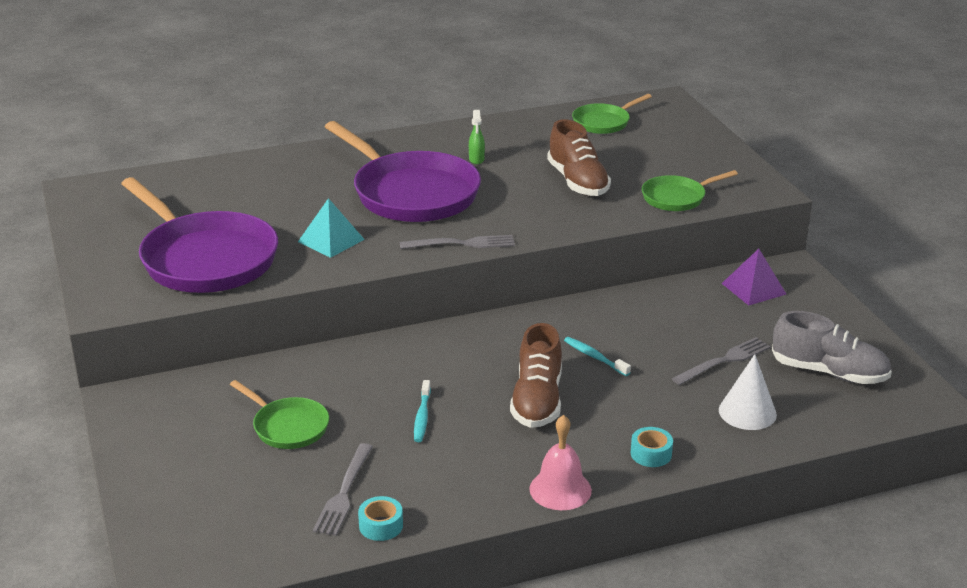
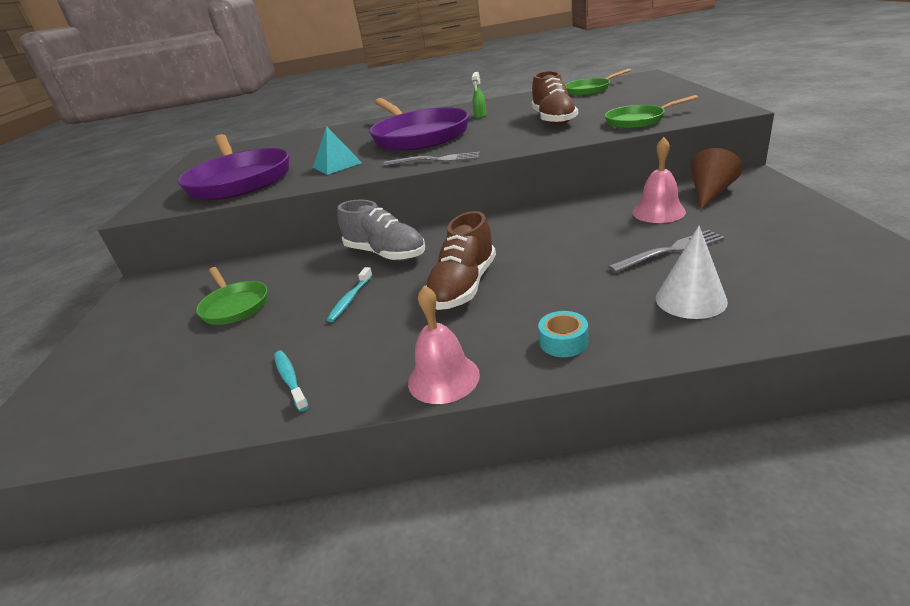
camera: 20 degrees right, 0 degrees up
(344, 493) = (229, 370): grey fork -> none
(381, 525) = (235, 408): turquoise tape -> none
(594, 357) = (536, 249): turquoise toothbrush -> turquoise toothbrush (290, 379)
(706, 312) = (658, 212): none -> pink bell
(754, 288) = (710, 193): purple pyramid -> brown cone
(829, 372) = (796, 260): grey shoe -> grey shoe (385, 254)

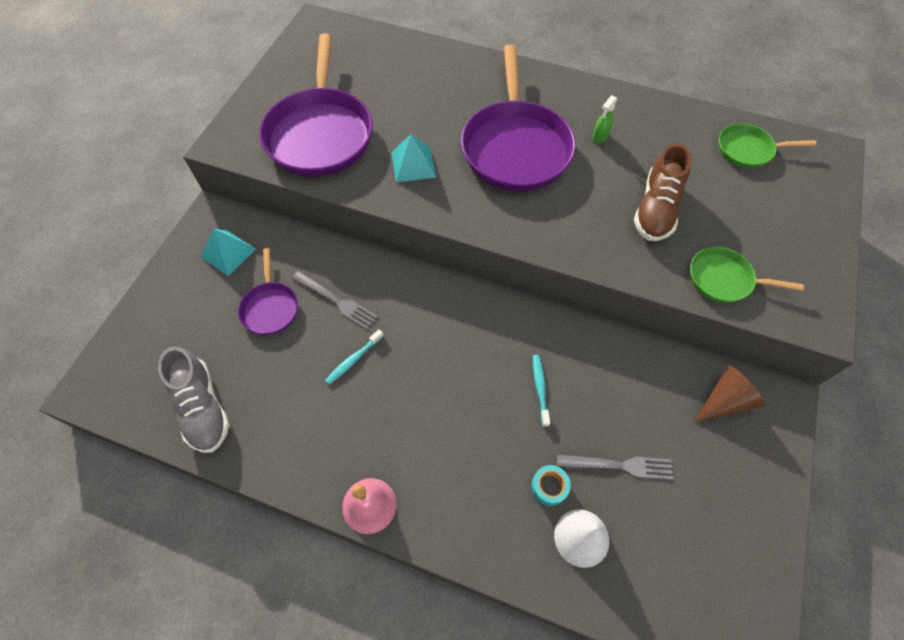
camera: 20 degrees right, 30 degrees up
(168, 294) = (228, 252): none -> turquoise pyramid
(234, 306) = (270, 307): green pan -> purple pan
(290, 379) = (276, 436): turquoise toothbrush -> turquoise toothbrush (540, 388)
(385, 254) = (409, 306): grey shoe -> grey shoe (203, 408)
(436, 160) = (498, 225): grey fork -> grey fork (337, 301)
(463, 286) = (440, 402): brown shoe -> none
(563, 342) = (465, 522): turquoise tape -> turquoise tape (549, 487)
(658, 212) = (658, 400): pink bell -> none

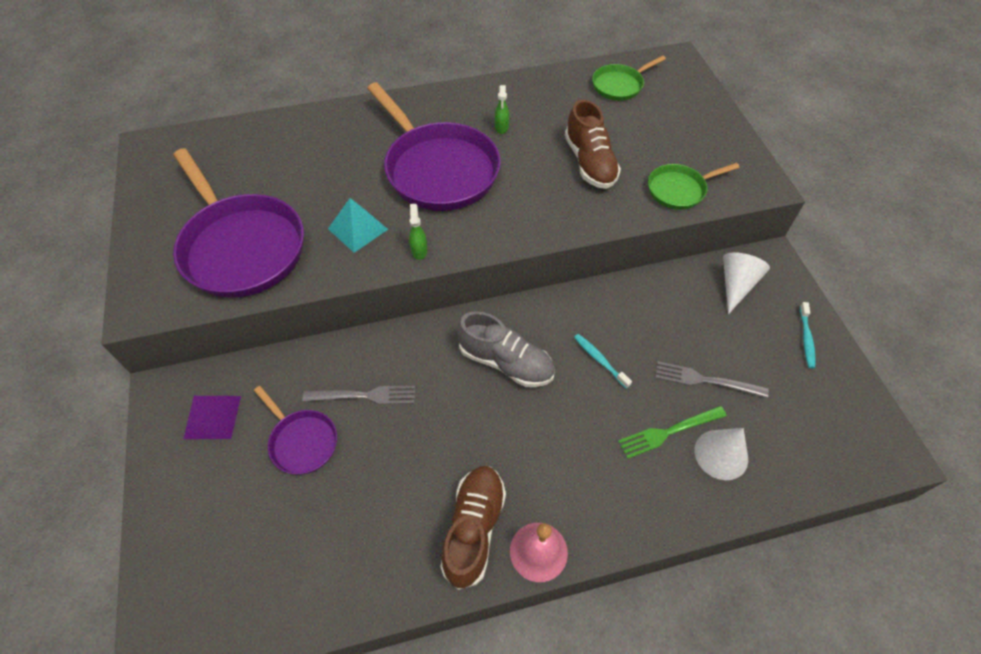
camera: 35 degrees left, 5 degrees down
(203, 408) = (307, 579): grey shoe -> grey shoe (506, 362)
(228, 252) = (212, 417): turquoise pyramid -> purple pyramid
(336, 453) = (474, 528): none -> brown shoe
(353, 360) = (423, 437): turquoise toothbrush -> turquoise toothbrush (806, 339)
(446, 208) = (419, 250): none -> green spray bottle
(549, 487) = (668, 432): turquoise tape -> green fork
(620, 465) = (704, 380): grey fork -> grey fork turned 135 degrees counterclockwise
(725, 401) = (736, 285): brown cone -> white cone

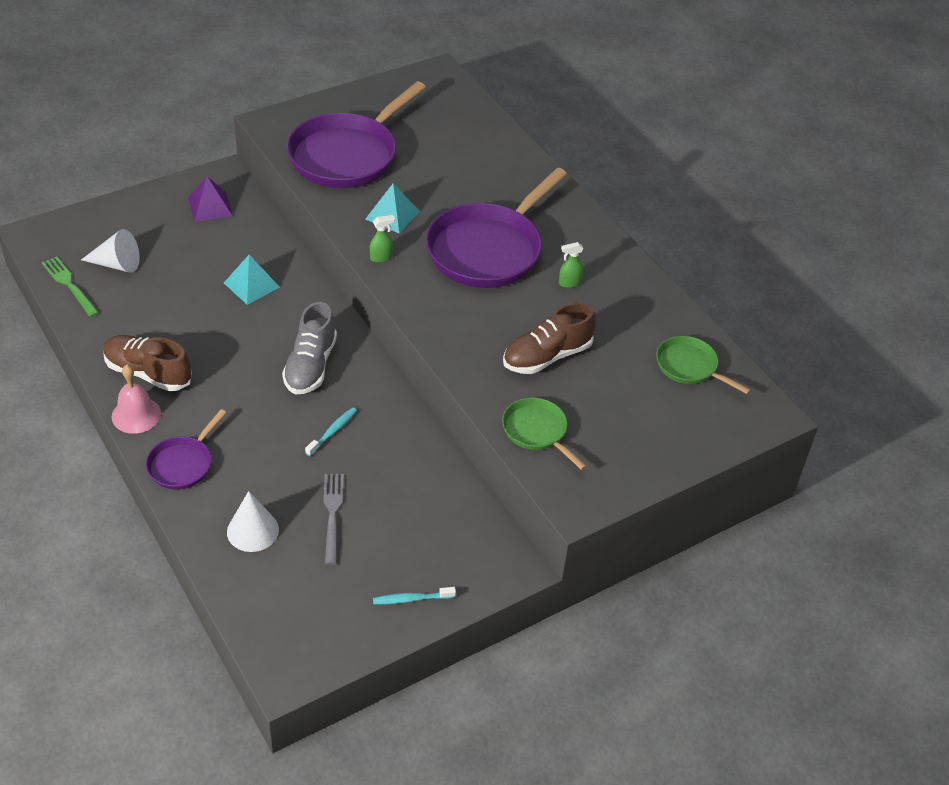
camera: 70 degrees right, 10 degrees down
(301, 441) = (201, 259): purple pan -> purple pan (183, 464)
(365, 395) = (251, 285): grey fork -> turquoise pyramid
(474, 528) = (148, 373): brown shoe -> brown shoe turned 150 degrees counterclockwise
(668, 432) = (266, 489): green fork -> green fork (69, 284)
(736, 285) = (466, 535): white cone -> white cone (117, 264)

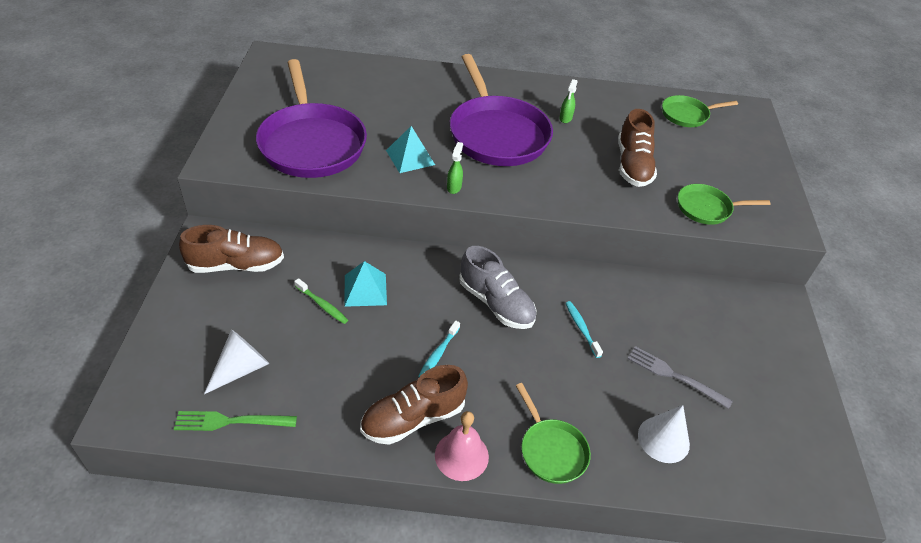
camera: 55 degrees left, 0 degrees up
(183, 464) = (551, 450): purple pan -> green pan
(210, 206) = (236, 265): purple pyramid -> brown shoe
(213, 271) = (322, 305): none -> green toothbrush
(411, 599) = (789, 374): turquoise toothbrush -> turquoise toothbrush (438, 353)

